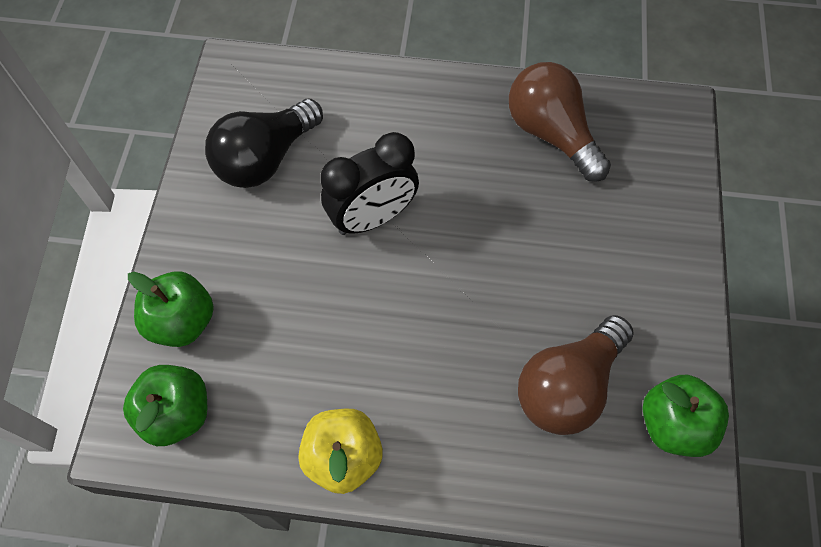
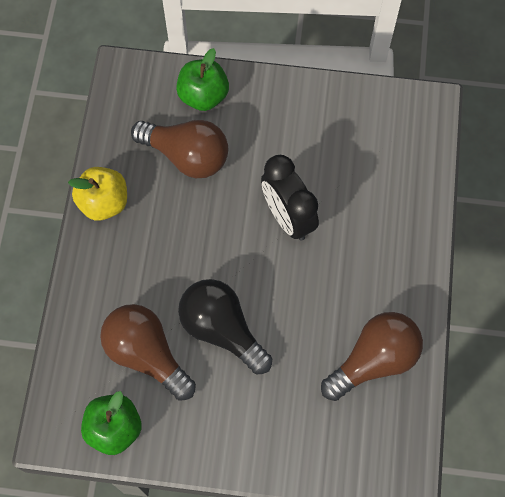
camera: 90 degrees right, 5 degrees up
(177, 413) = (138, 100): green apple -> none
(265, 158) = (340, 138): black light bulb -> black light bulb (222, 329)
(276, 342) = (186, 156): none -> brown light bulb

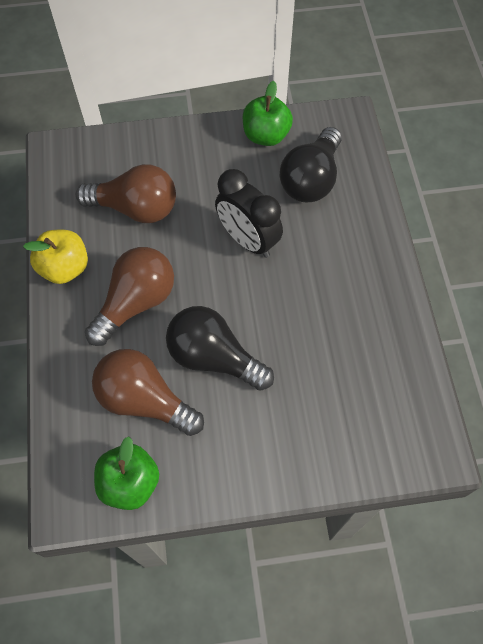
camera: 15 degrees left, 5 degrees down
(203, 96) = (137, 153): green apple -> green apple (266, 136)
(370, 166) = (311, 179): none -> black light bulb
(373, 360) = (370, 349): brown light bulb -> brown light bulb (136, 303)

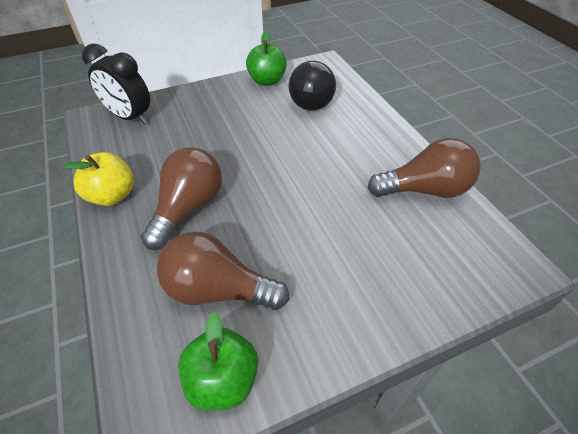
camera: 15 degrees left, 15 degrees down
(135, 208) = (171, 141): brown light bulb -> brown light bulb (424, 190)
(214, 357) = (277, 236): black light bulb -> none
(248, 240) = (277, 145): black clock -> black clock (130, 117)

